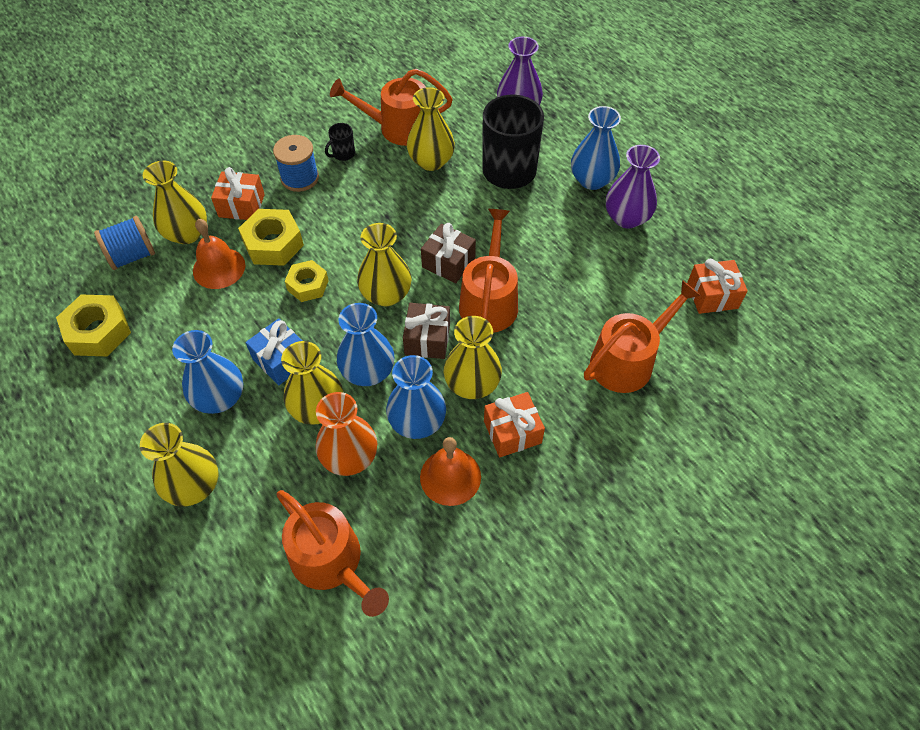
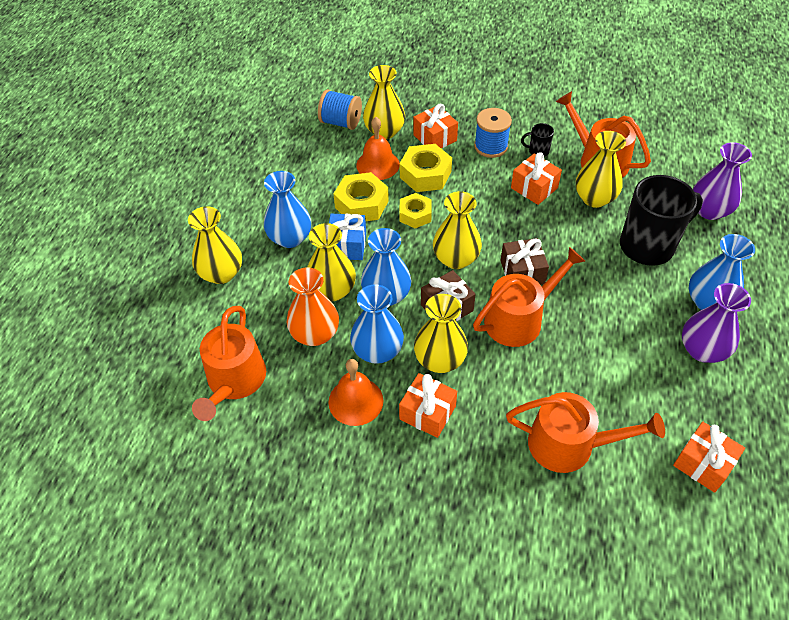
camera: 50 degrees right, 5 degrees down
(98, 332) = (276, 151): yellow nut -> yellow nut (361, 204)
(376, 187) = (534, 188): none -> orange gift

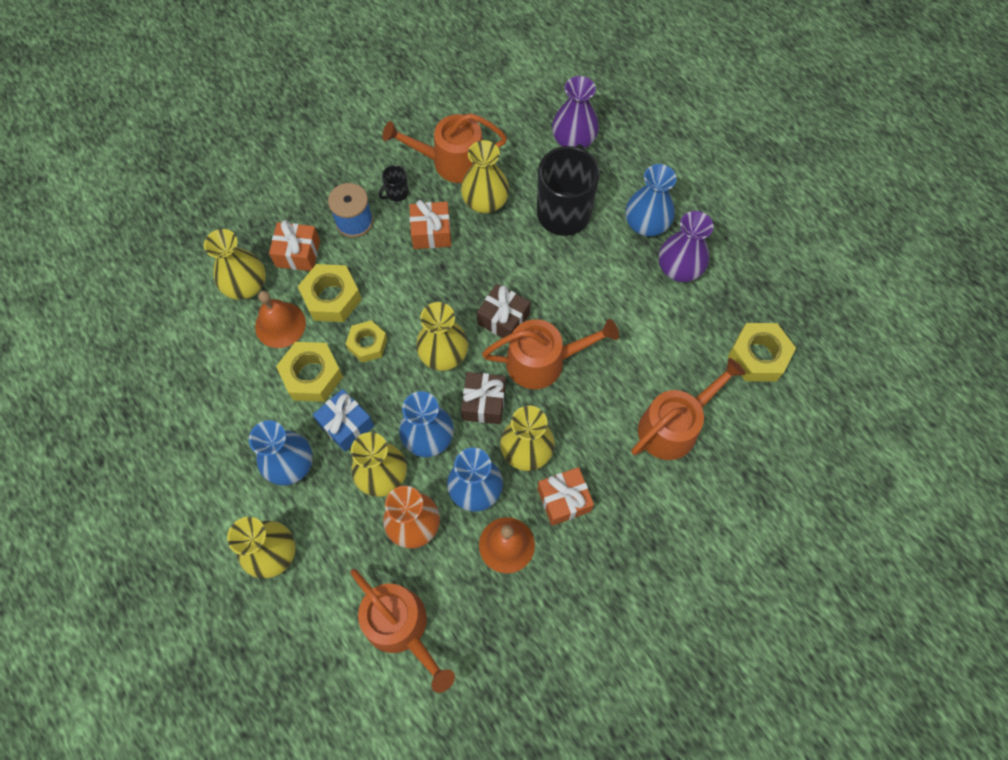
camera: 50 degrees left, 15 degrees up
(341, 122) = (195, 311): blue spool -> none
(519, 319) = (543, 361): orange watering can -> orange watering can turned 75 degrees clockwise
(703, 464) = (758, 356): orange gift -> yellow nut

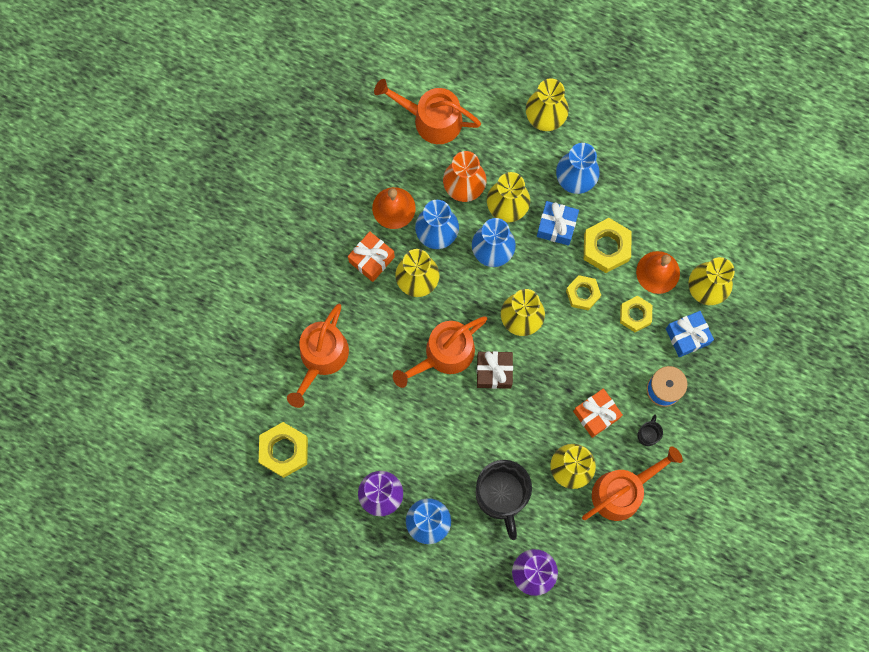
camera: 150 degrees right, 10 degrees up
(298, 253) = (687, 336): orange gift -> blue gift
(331, 298) = (635, 315): yellow nut -> yellow nut, size x0.66
(484, 403) = (468, 297): brown gift -> none

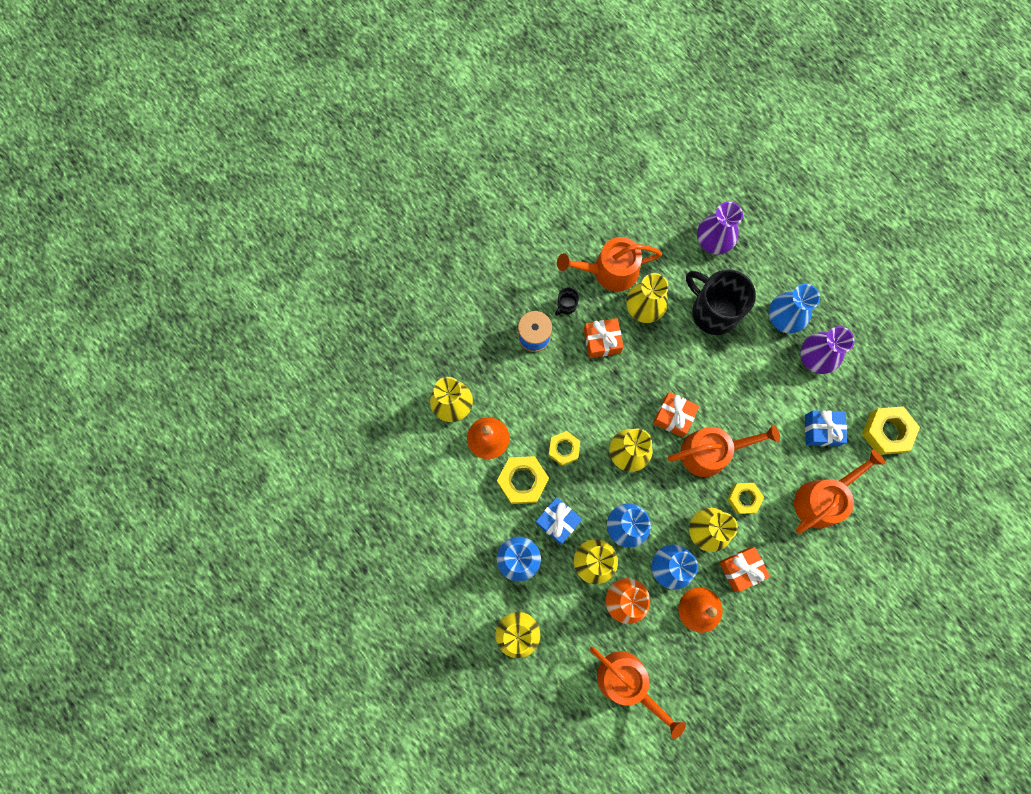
camera: 155 degrees left, 0 degrees up
(494, 372) = (673, 416): brown gift -> orange gift
(501, 496) = (713, 311): black mug -> black mug turned 60 degrees counterclockwise
(635, 315) = (527, 409): yellow nut -> yellow nut (743, 499)
(687, 336) = (491, 371): blue gift -> blue gift (821, 430)

